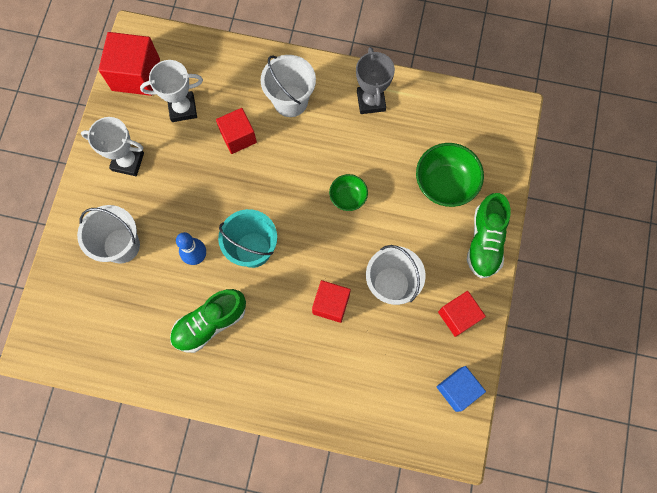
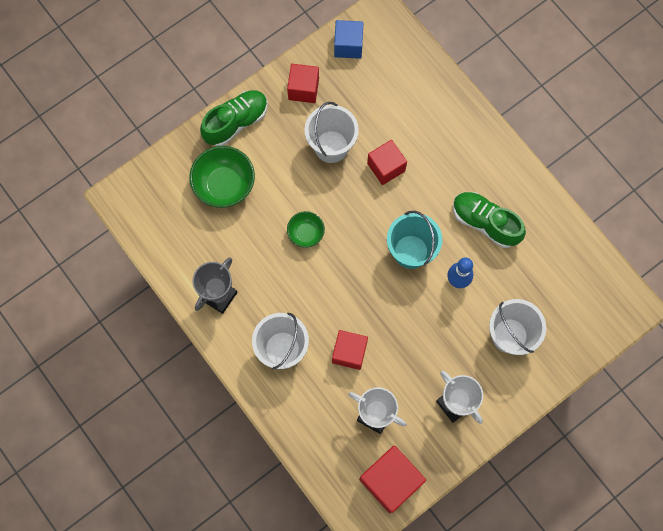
camera: 140 degrees left, 0 degrees up
(210, 323) = (485, 223): green shoe -> green shoe turned 150 degrees counterclockwise

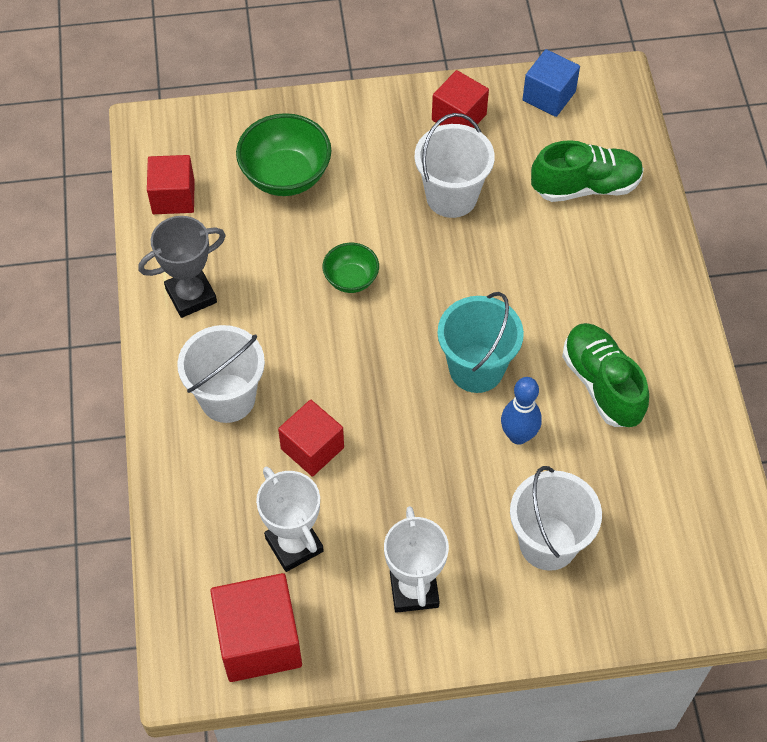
camera: 30 degrees right, 15 degrees down
(236, 122) = (348, 114): green shoe -> green shoe (585, 186)
(386, 167) = (508, 254): red cube -> red cube (173, 197)

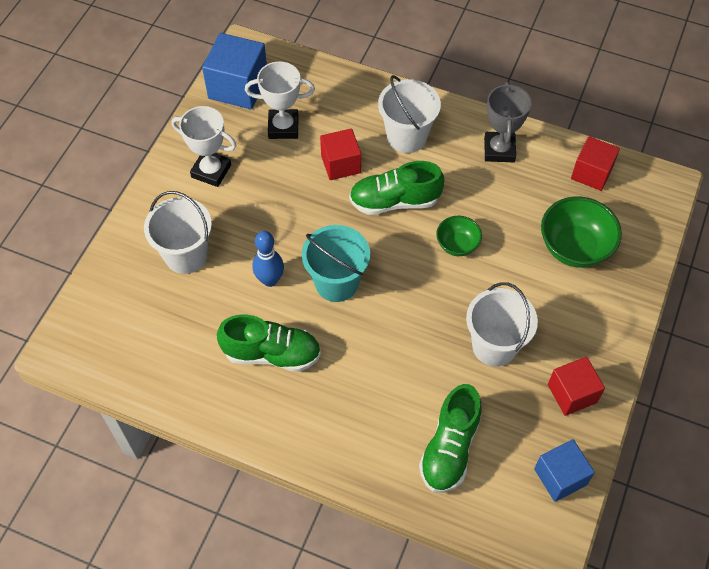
camera: 120 degrees right, 0 degrees up
(259, 640) = (238, 87): red cube -> blue cube
(331, 365) = (394, 201): none -> green shoe

